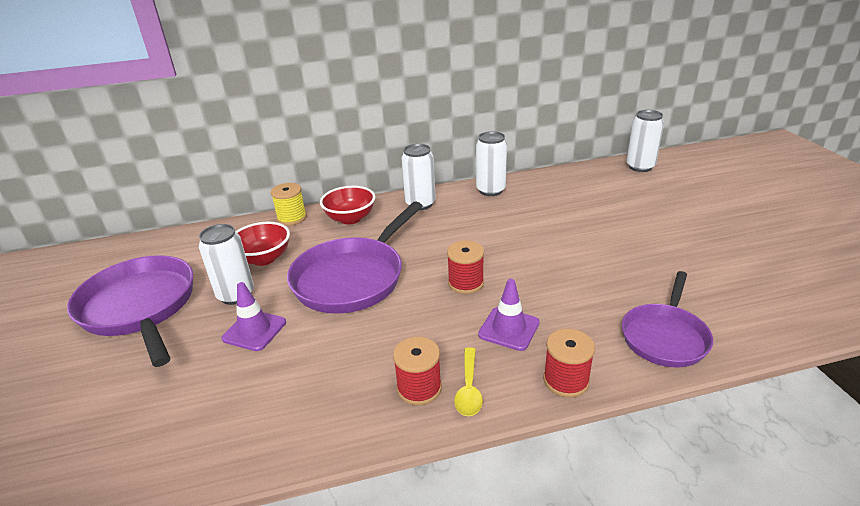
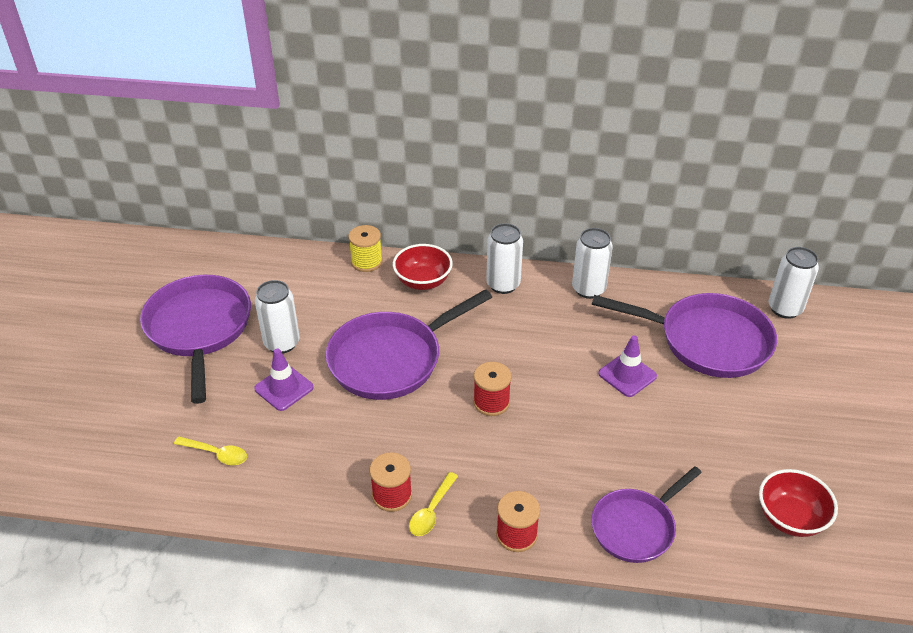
camera: 20 degrees right, 10 degrees up
(200, 414) = (216, 454): none -> yellow spoon
(264, 258) = (321, 307): red bowl -> red bowl (790, 518)
(509, 329) = (500, 466): purple traffic cone -> purple traffic cone (627, 375)
(604, 197) = (707, 341): none -> purple pan

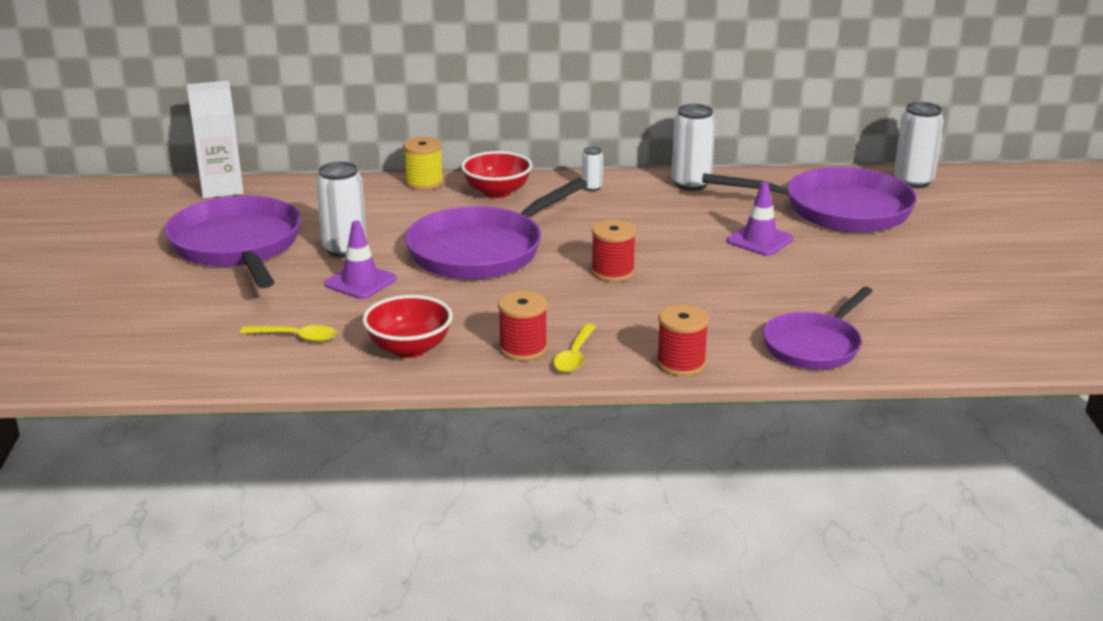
camera: 10 degrees left, 15 degrees down
(205, 251) = (222, 188): none -> white carton
(503, 284) = (592, 187): white can -> white can, size x0.51
(790, 518) = (980, 324): red bowl -> red bowl (409, 348)

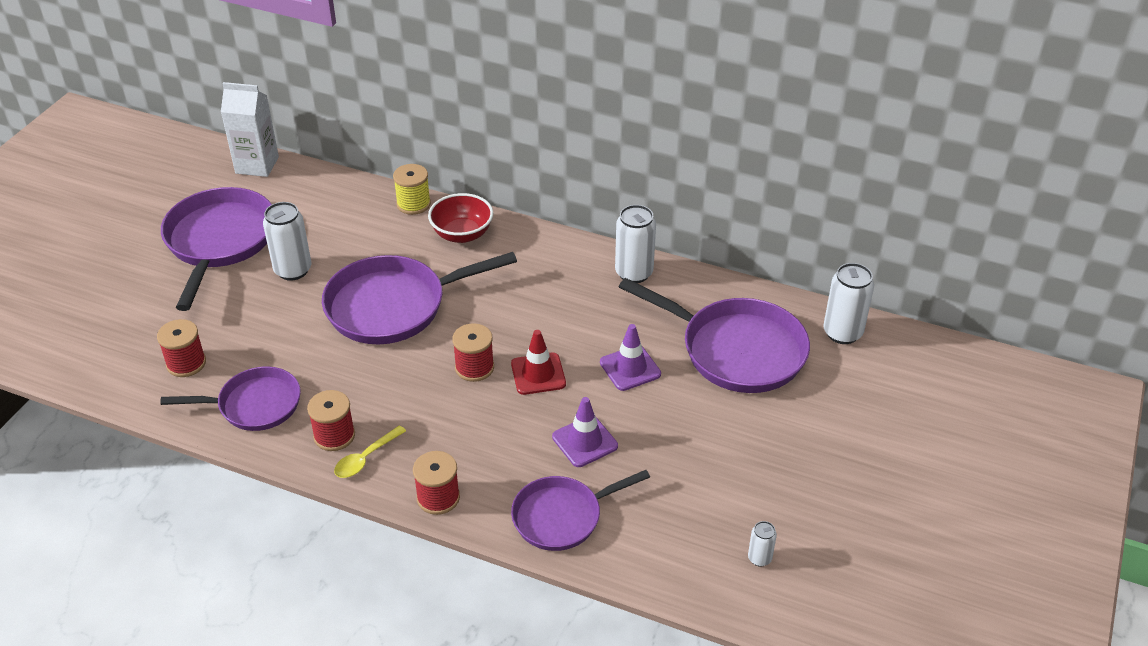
camera: 25 degrees right, 15 degrees up
(296, 337) = (186, 363): yellow spoon -> red spool
(360, 282) = (276, 314): purple traffic cone -> purple traffic cone (585, 441)
(409, 348) = (254, 405): red bowl -> purple pan
(592, 187) = (544, 252): white can -> white can (759, 558)
(679, 262) = (538, 374): none -> red traffic cone

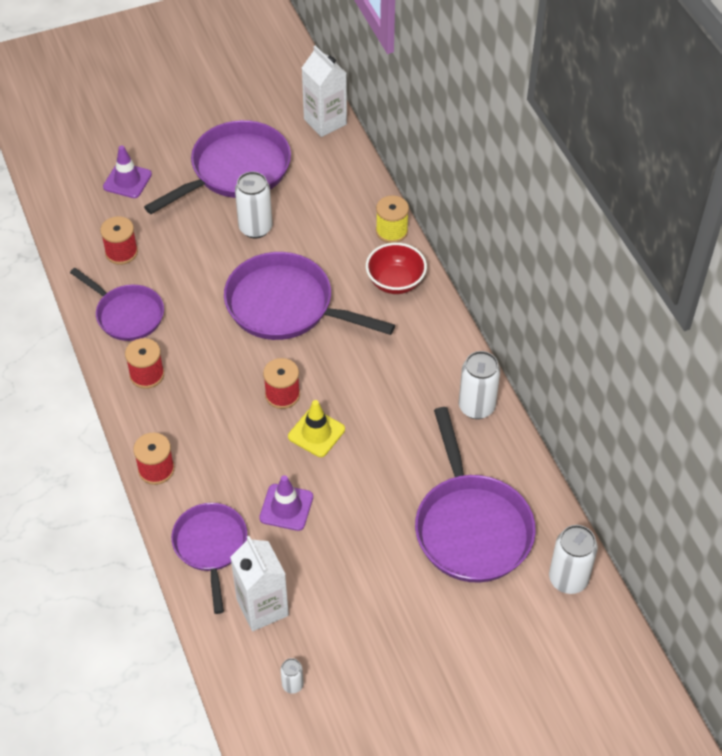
camera: 45 degrees right, 10 degrees up
(365, 458) = (146, 406): yellow spoon -> none
(538, 374) = (316, 433): red traffic cone -> yellow traffic cone
(562, 516) = (211, 547): purple pan -> purple pan turned 60 degrees clockwise
(630, 368) = (381, 479): purple traffic cone -> purple traffic cone (127, 181)
(662, 525) = (262, 607): none -> white carton

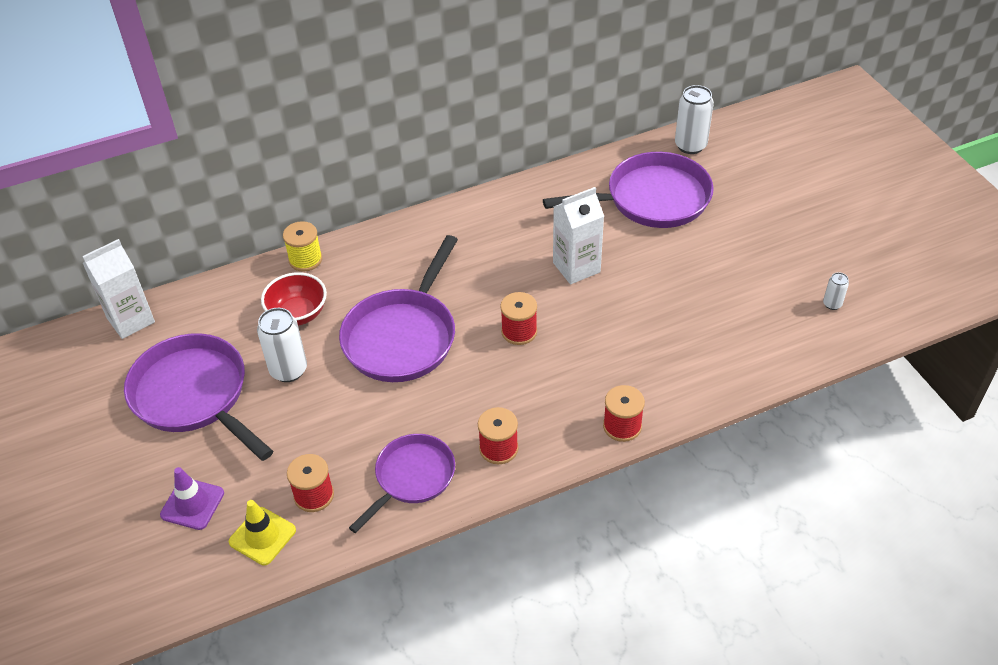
camera: 90 degrees left, 5 degrees down
(211, 547) = (705, 373): purple pan -> none
(262, 607) = (762, 329): white carton -> white carton (576, 267)
(286, 507) = (651, 320): purple traffic cone -> none
(316, 433) = (563, 303): yellow traffic cone -> yellow traffic cone (262, 536)
(395, 282) = (374, 254): red bowl -> red bowl (298, 314)
(476, 407) = (524, 197): white can -> none

